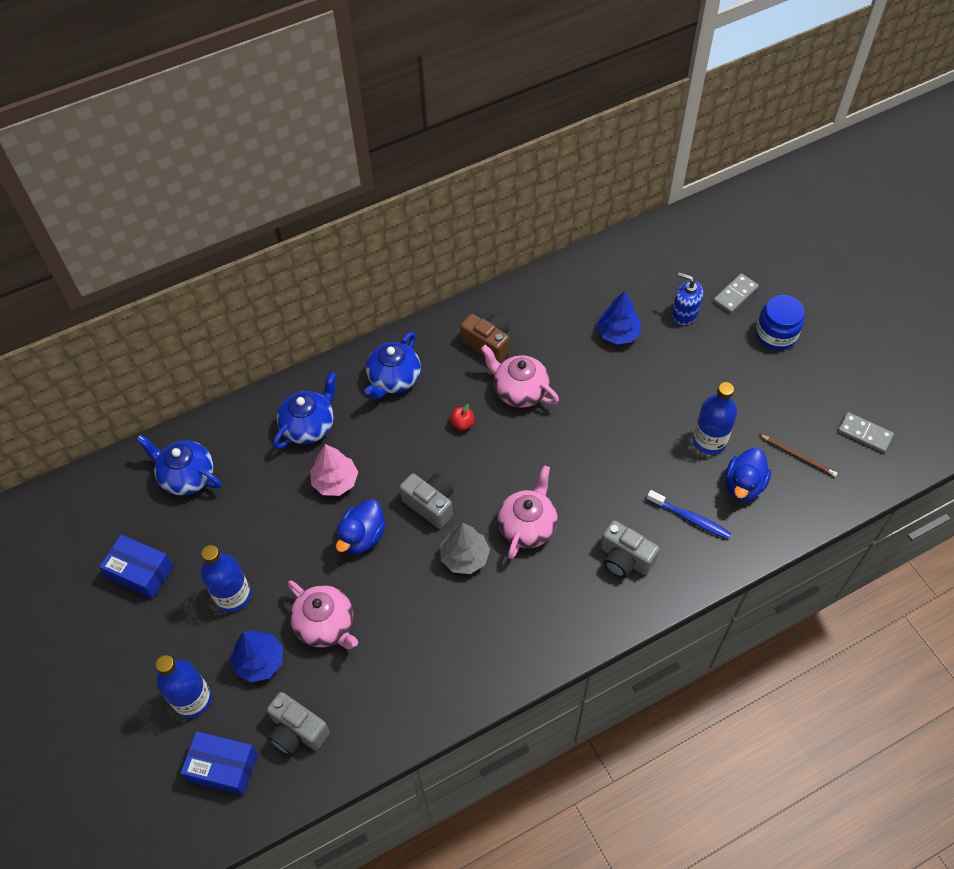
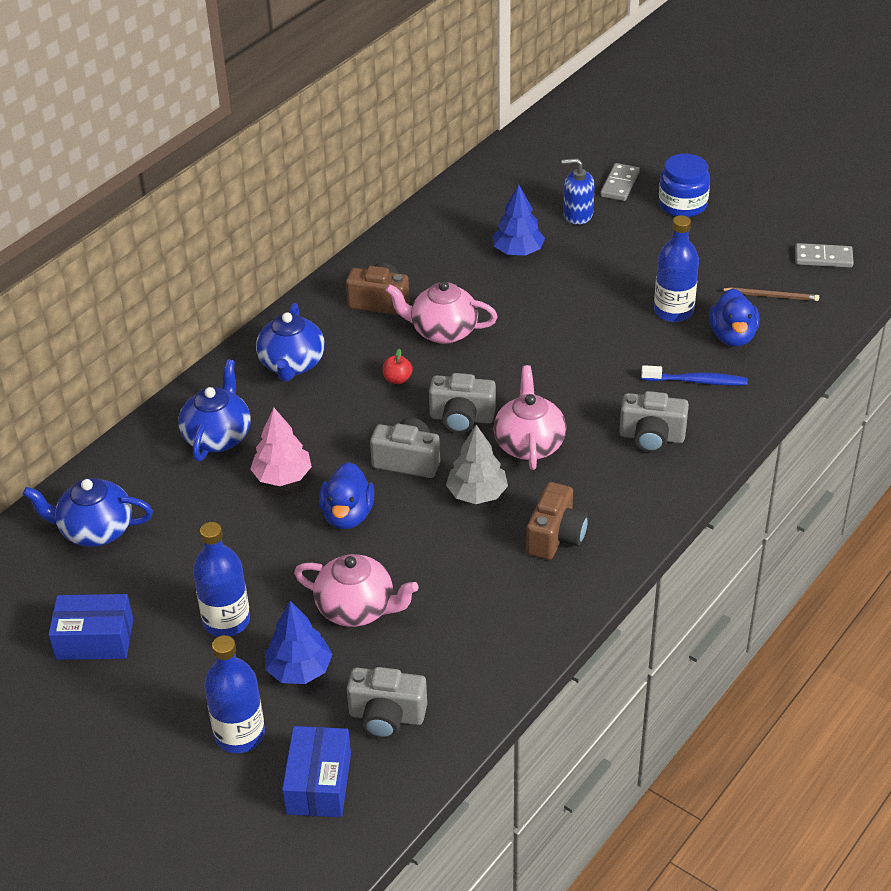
camera: 25 degrees left, 15 degrees down
(223, 767) = (319, 783): blue box -> blue box turned 75 degrees counterclockwise
(490, 480) = (461, 418): none -> grey camera
(501, 622) = (555, 536): none -> brown camera

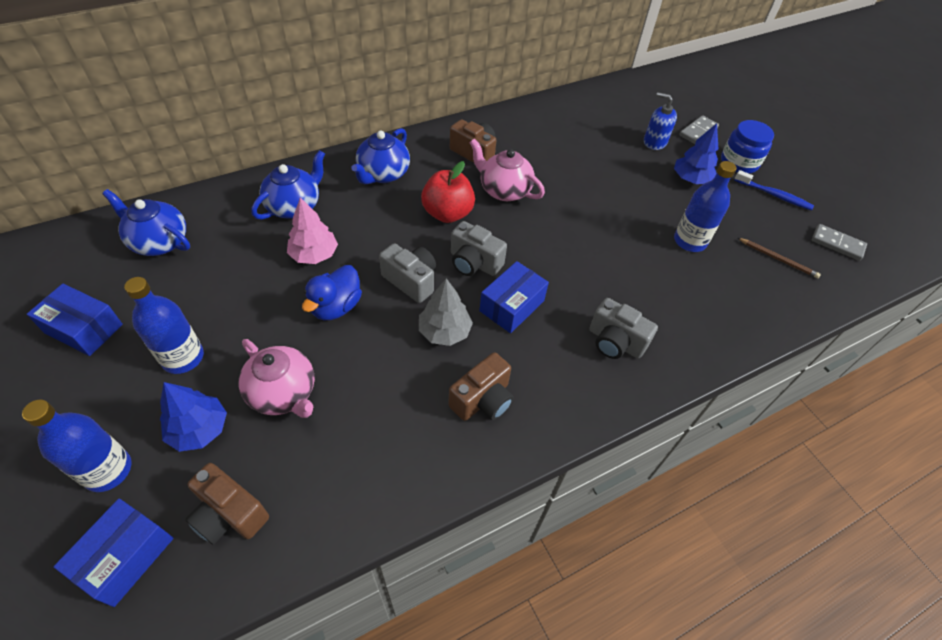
camera: 20 degrees right, 10 degrees up
(386, 716) = (229, 514): grey camera -> brown camera
(397, 379) = (447, 213): red apple -> red apple, size x2.15
(518, 251) = (595, 152): blue tree -> blue tree (691, 179)
(529, 444) = (512, 306): pink teapot -> blue box
(697, 381) = (679, 307): blue toothbrush -> blue toothbrush (774, 195)
(732, 336) = (729, 281): blue duck -> none

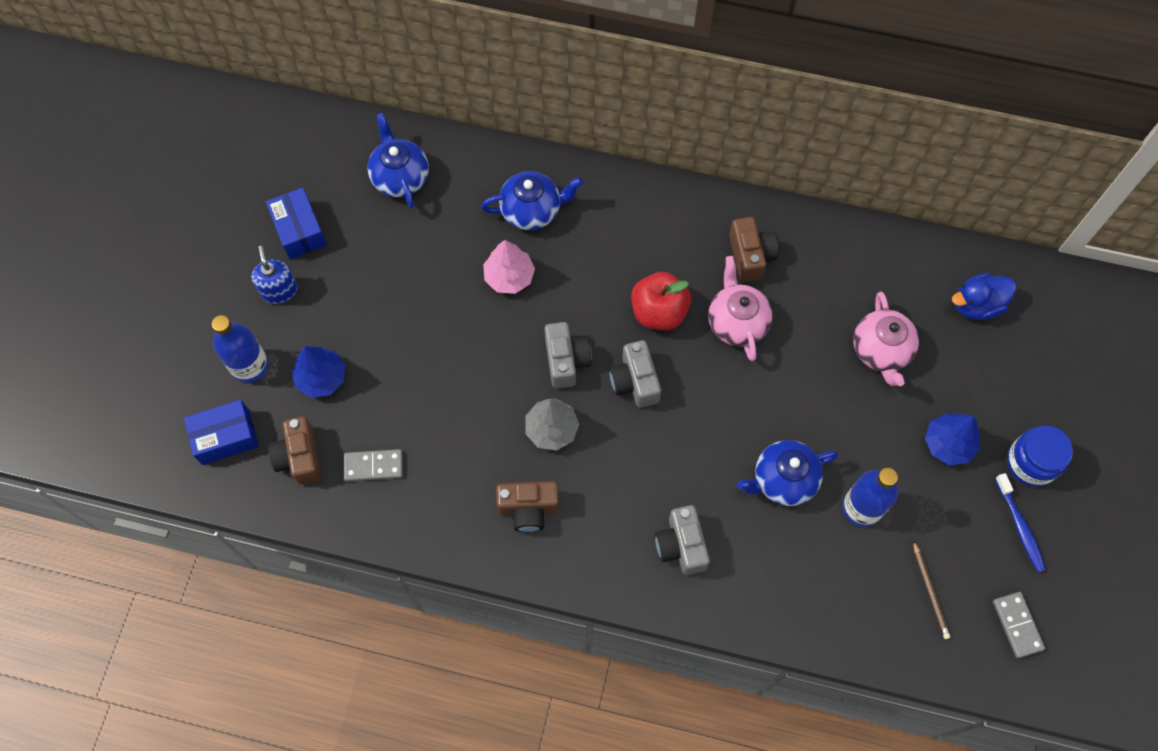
camera: 45 degrees right, 15 degrees up
(183, 357) = (348, 307): blue bottle -> none
(283, 393) = (394, 392): pink teapot -> pink teapot (881, 351)
(336, 307) = (487, 342): blue duck -> blue duck (976, 305)
(383, 174) = (639, 224): blue teapot -> blue teapot (783, 480)
(512, 306) = (627, 447): blue box -> none
(654, 142) = (962, 371): blue soap dispenser -> blue soap dispenser (279, 290)
(698, 132) = (1031, 393): grey domino -> grey domino (373, 466)

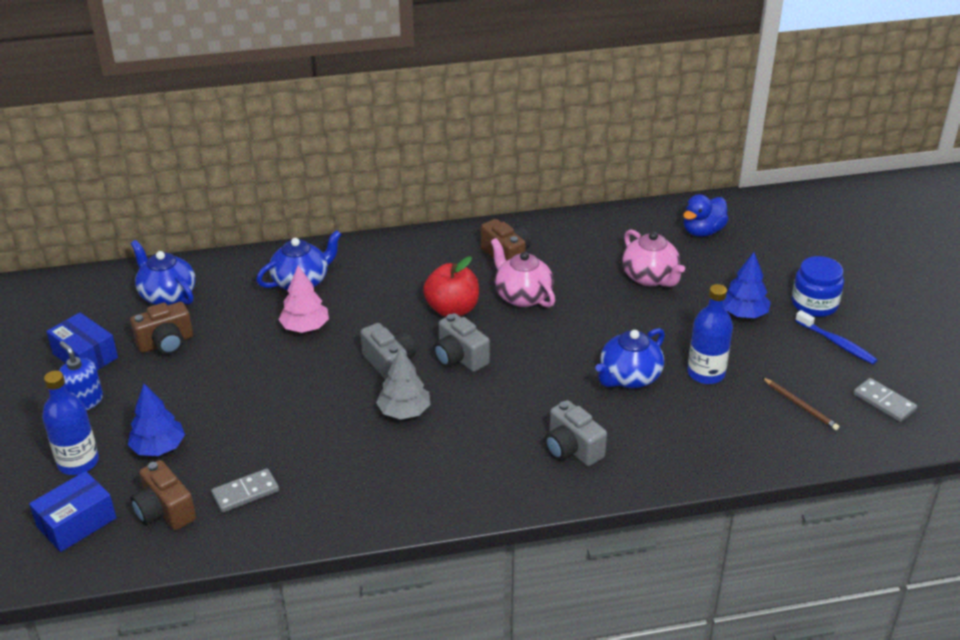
camera: 25 degrees left, 30 degrees down
(528, 509) = (416, 472): brown camera -> brown camera (166, 343)

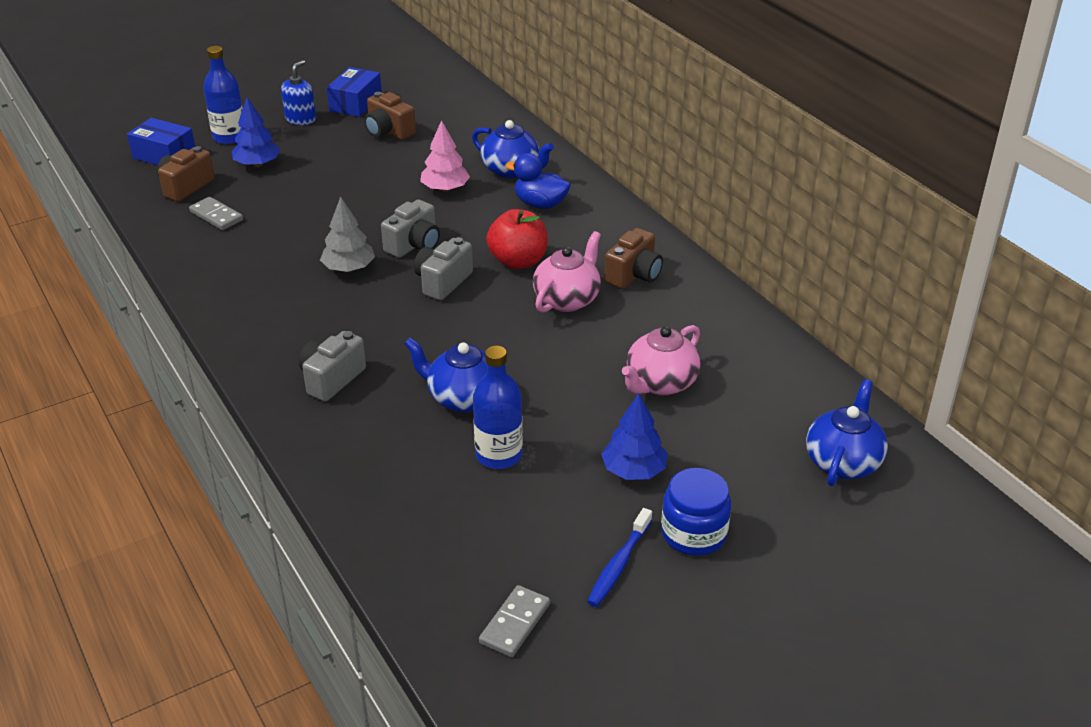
camera: 70 degrees right, 0 degrees up
(167, 295) = (453, 114): blue teapot -> blue teapot (843, 462)
(703, 231) = (790, 411): blue duck -> blue duck (540, 204)
(800, 405) = (474, 543): brown pencil -> none

